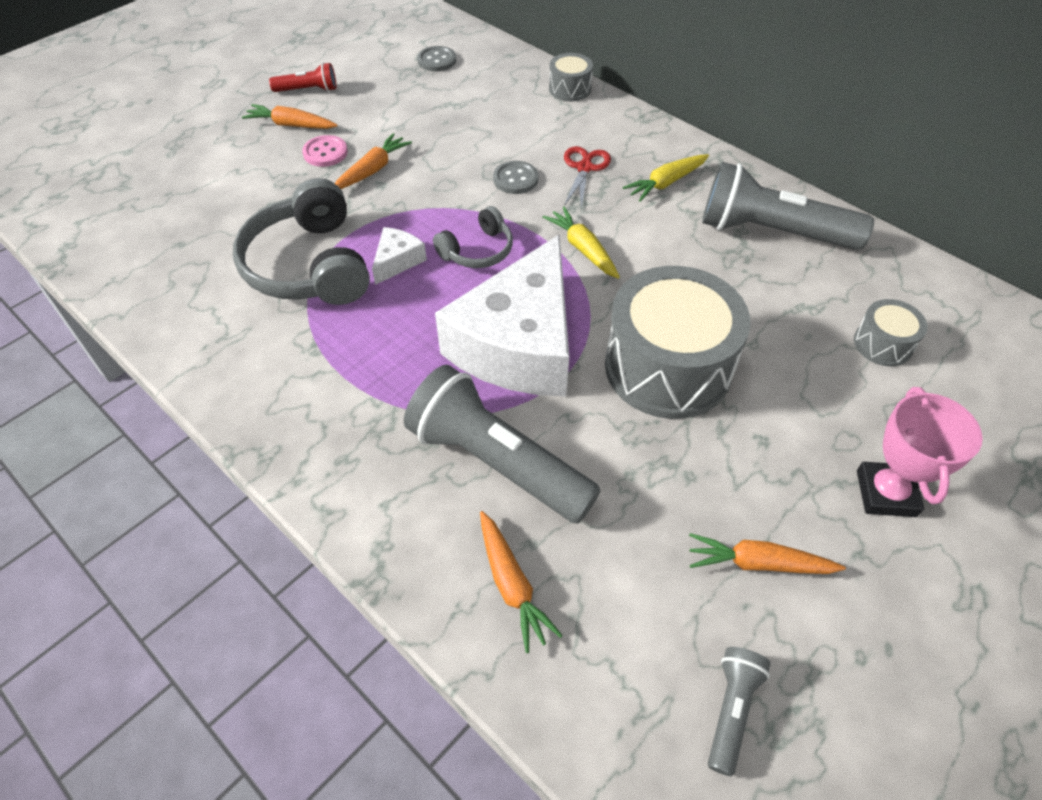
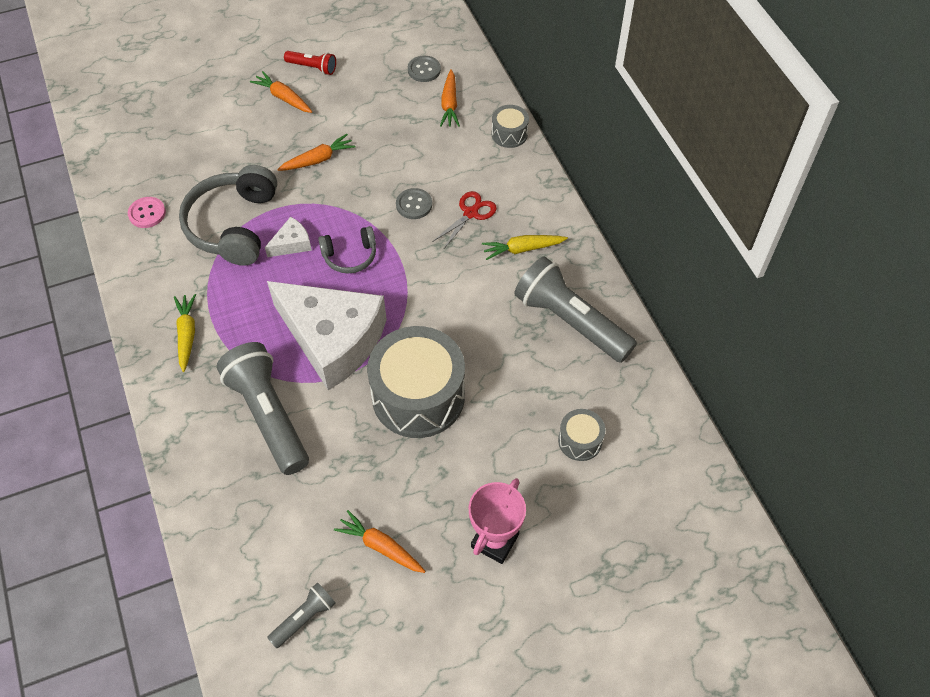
camera: 25 degrees right, 5 degrees up
(325, 152) = (294, 132): pink button -> pink button (147, 213)
(512, 585) = (230, 494): orange carrot -> orange carrot (449, 104)
(519, 344) = (333, 339): white cheese -> white cheese turned 105 degrees counterclockwise
(583, 249) = (423, 282): yellow carrot -> yellow carrot (187, 334)

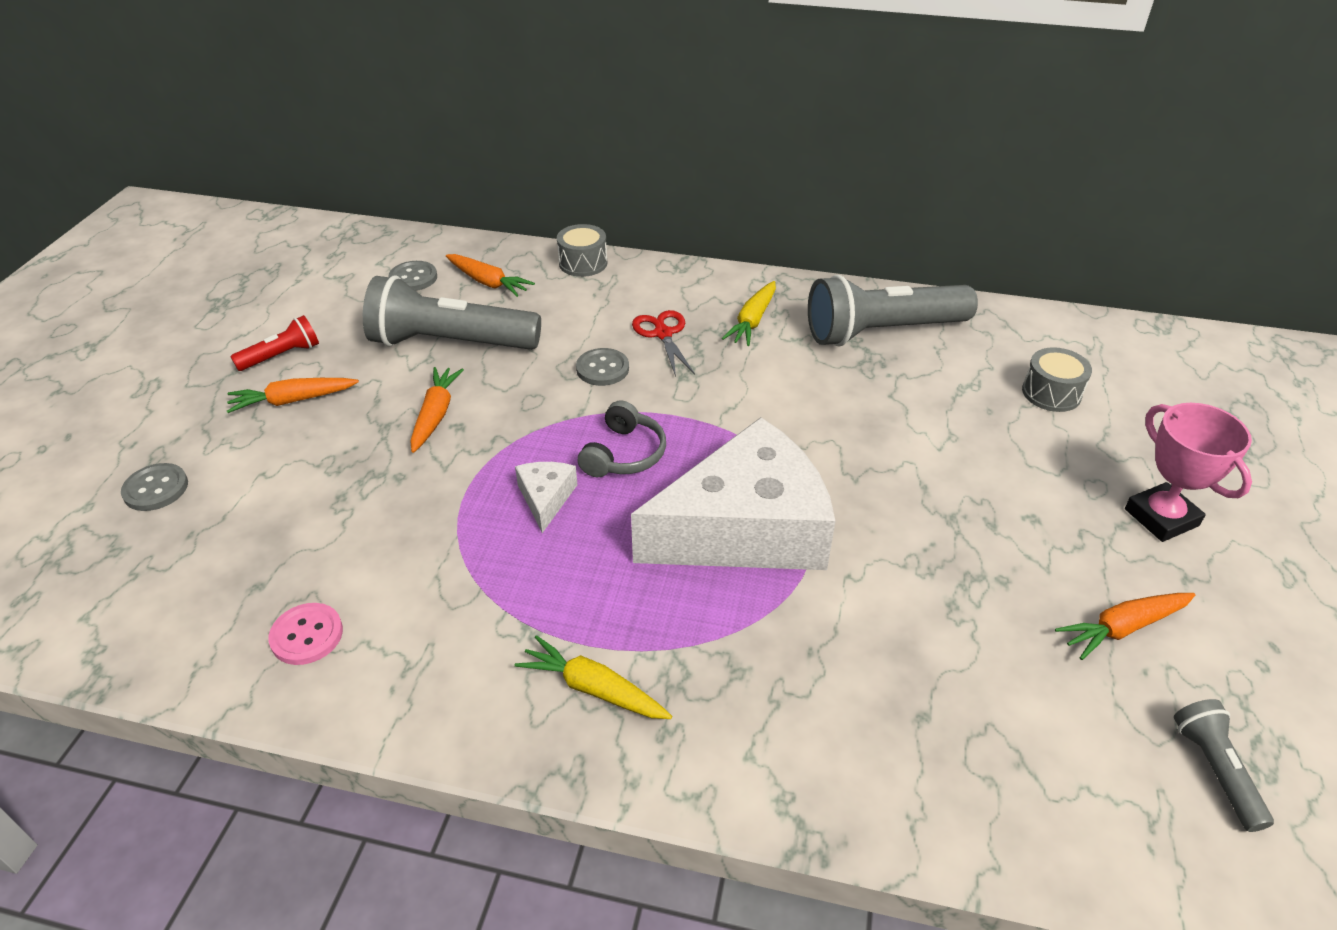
camera: 55 degrees left, 15 degrees down
(189, 97) = (156, 489): none -> grey button
(233, 225) = (447, 544): grey headphones -> none
(269, 415) = (824, 653): grey flashlight -> grey flashlight (450, 342)
(418, 396) = (899, 489): grey drum -> none

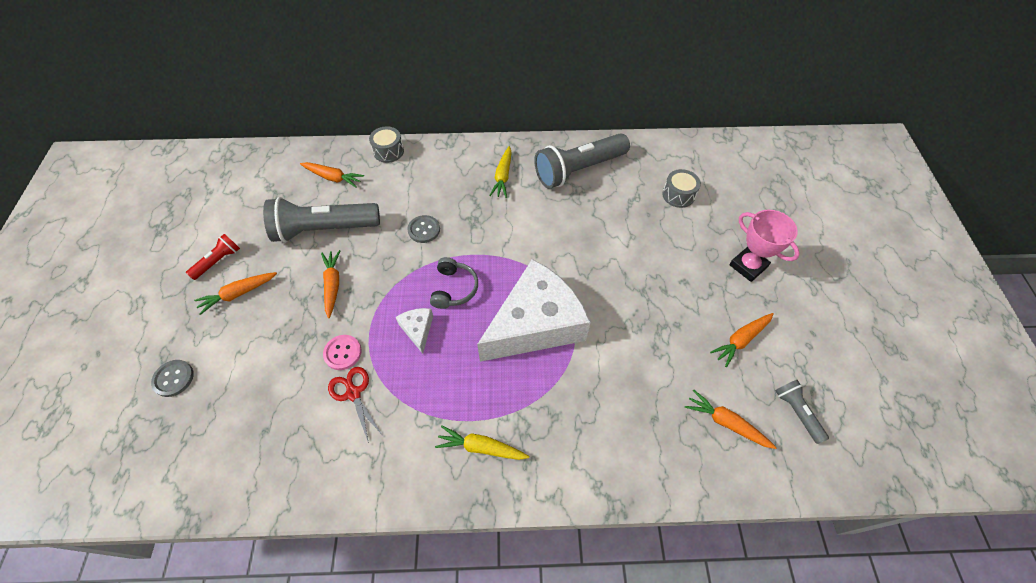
camera: 15 degrees left, 15 degrees up
(307, 635) = (307, 456): pink button -> pink button (343, 353)
(413, 278) = (283, 183): grey button -> none
(663, 334) = (453, 196): red scissors -> red scissors (353, 393)
(1063, 755) = (726, 423): none -> orange carrot

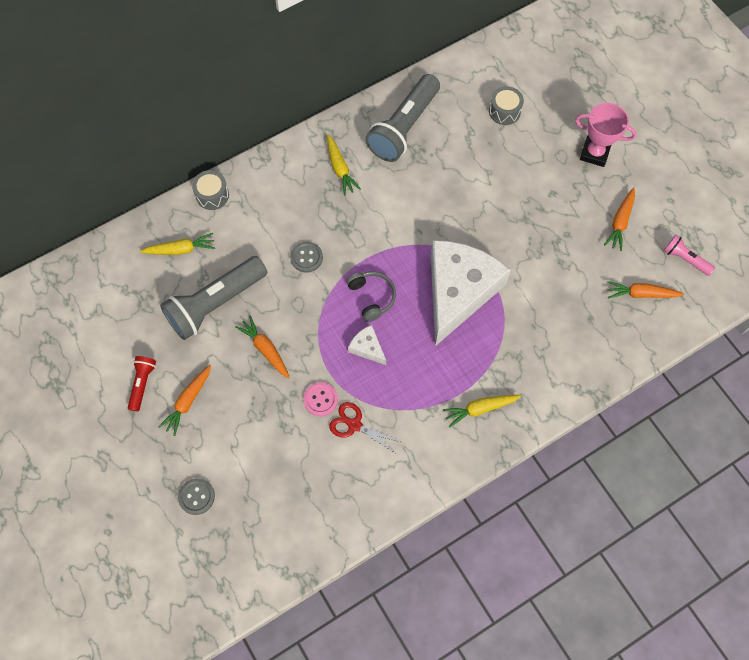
camera: 30 degrees left, 10 degrees up
(333, 178) = (180, 249): orange carrot -> yellow carrot
(797, 412) = (685, 259): grey flashlight -> pink flashlight

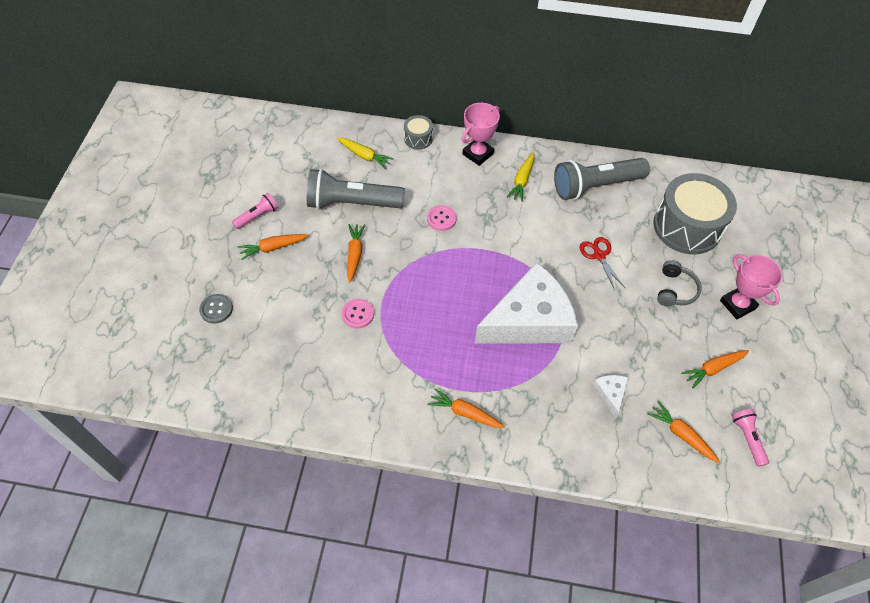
camera: 40 degrees right, 10 degrees down
(142, 384) = (257, 216): red flashlight -> pink flashlight
(279, 171) = (478, 154): none -> pink trophy
(306, 257) = (441, 219): grey button -> pink button
(354, 425) = (363, 349): red scissors -> red scissors (599, 255)
(367, 348) = (424, 306): white cheese -> white cheese (610, 394)
(372, 297) = (461, 276): grey headphones -> grey headphones (675, 290)
(480, 409) = (465, 413): yellow carrot -> orange carrot
(504, 111) = (687, 226): grey drum -> grey drum, size x2.17

